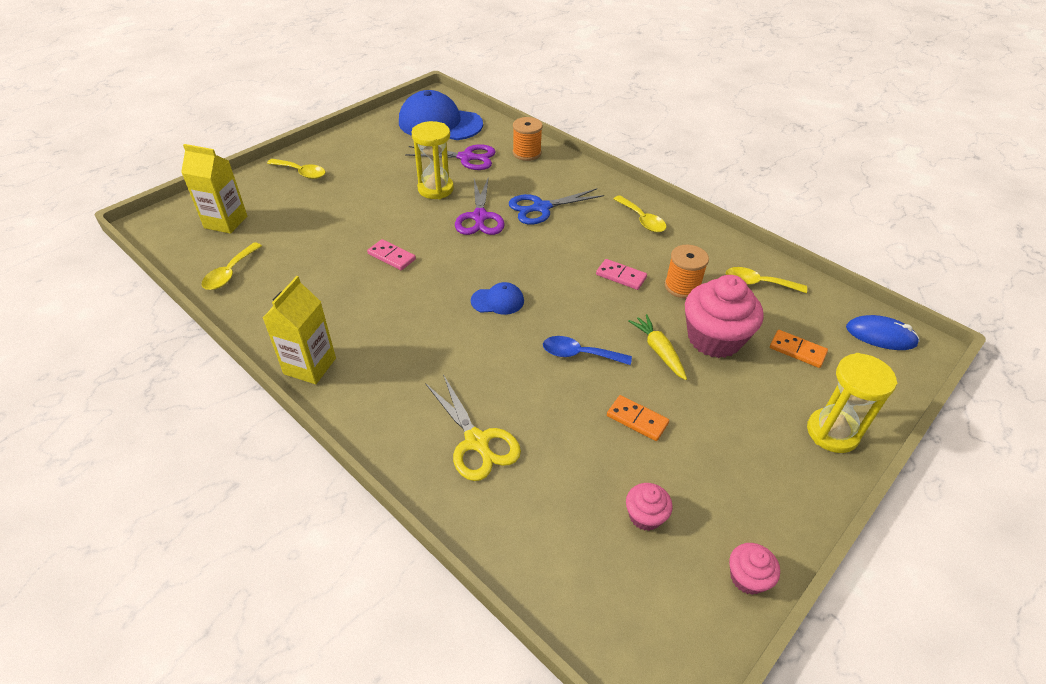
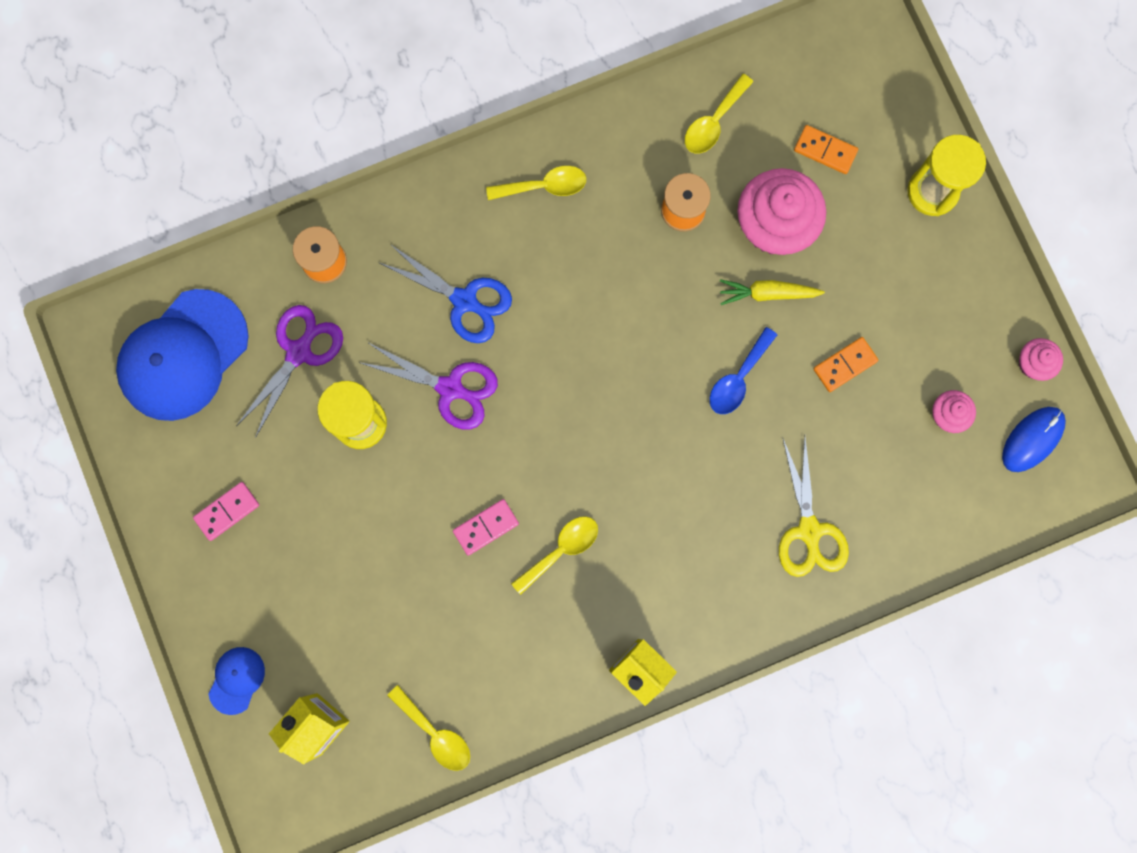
camera: 65 degrees left, 35 degrees up
(301, 172) = (236, 598): yellow spoon -> yellow spoon (561, 550)
(477, 441) = (809, 530): yellow scissors -> yellow scissors turned 90 degrees clockwise
(497, 301) = (620, 430): blue cap -> blue cap (236, 680)
(541, 208) = (464, 300): blue scissors -> blue scissors turned 60 degrees counterclockwise
(621, 276) = (637, 269): pink domino -> pink domino (227, 511)
(797, 350) = (825, 150): orange domino -> orange domino turned 60 degrees clockwise
(880, 336) = (841, 50): blue mouse -> blue mouse (1032, 439)

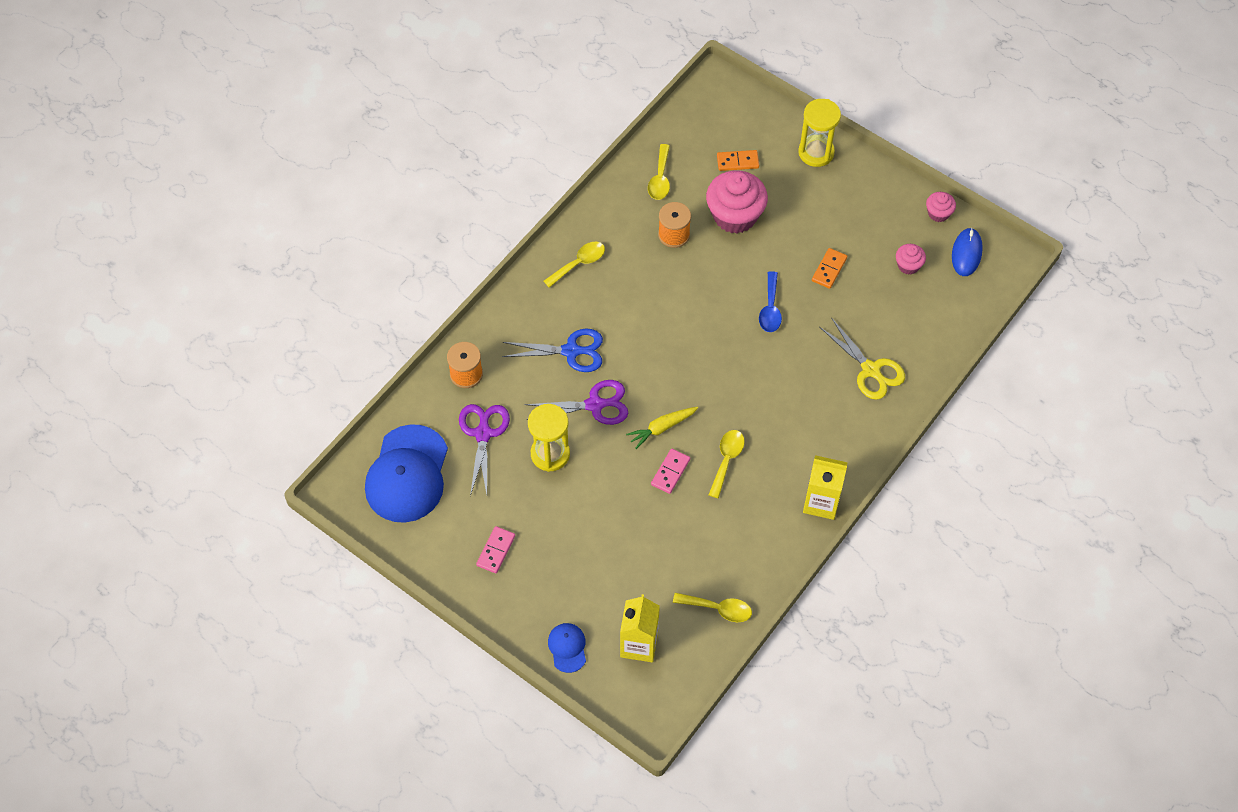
camera: 30 degrees left, 20 degrees down
(768, 293) = (756, 254): yellow carrot -> yellow carrot (662, 428)

